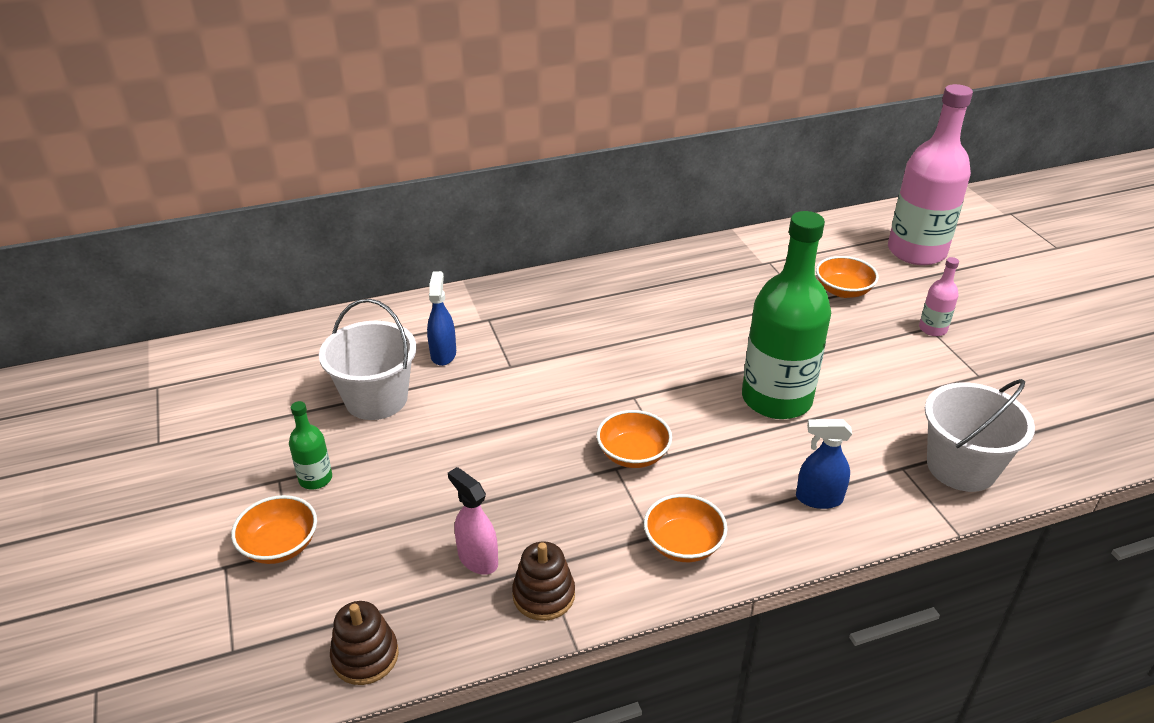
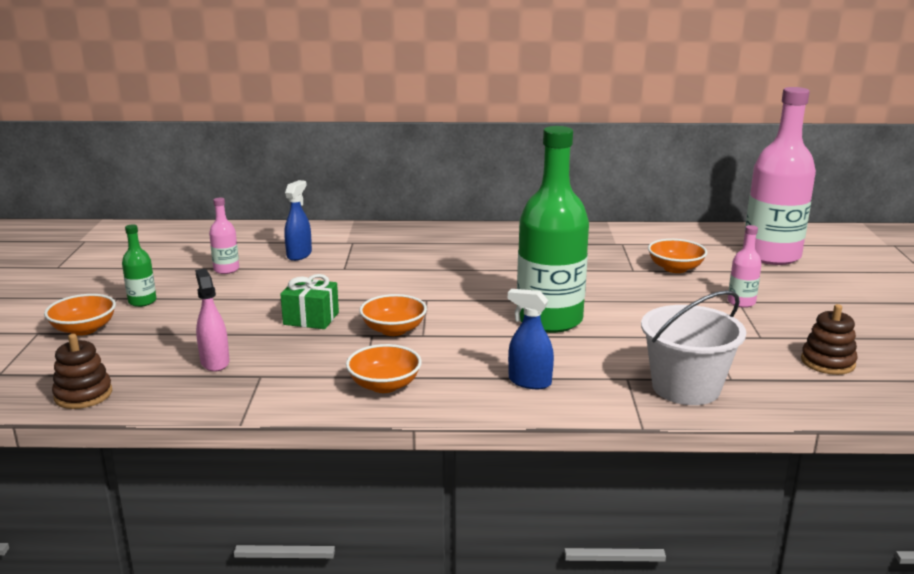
camera: 20 degrees right, 15 degrees down
(376, 399) = (226, 269): white bucket -> pink bottle
(533, 459) = (311, 318): none -> green gift
(543, 595) = (244, 390): brown stacking toy -> brown stacking toy (827, 362)

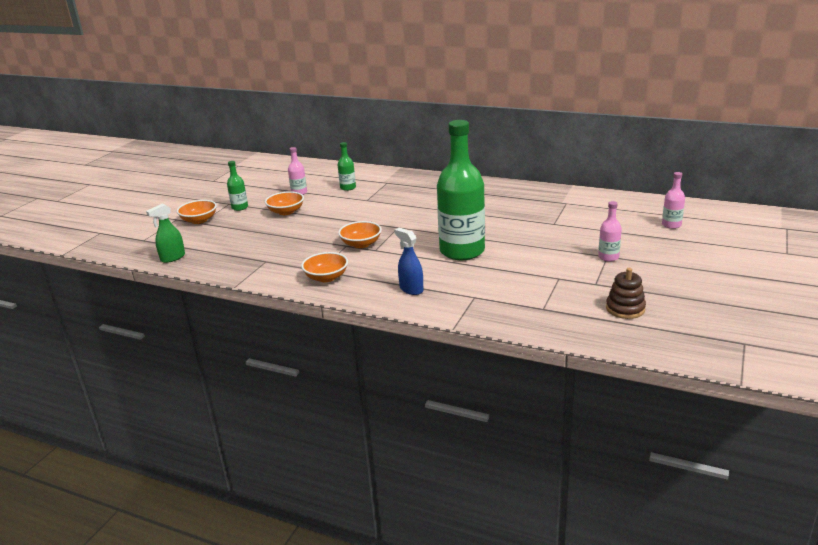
camera: 25 degrees right, 5 degrees up
(83, 395) = (172, 258): brown stacking toy -> green spray bottle
(215, 362) = (249, 249): pink spray bottle -> none
(299, 255) = (348, 188): blue spray bottle -> green bottle
(311, 318) = (320, 230): green gift -> none
(675, 268) = (586, 226): orange bowl -> orange bowl (286, 212)
(686, 387) = (506, 309): white bucket -> none
(771, 255) = (671, 225): pink bottle -> pink bottle, size x0.43

